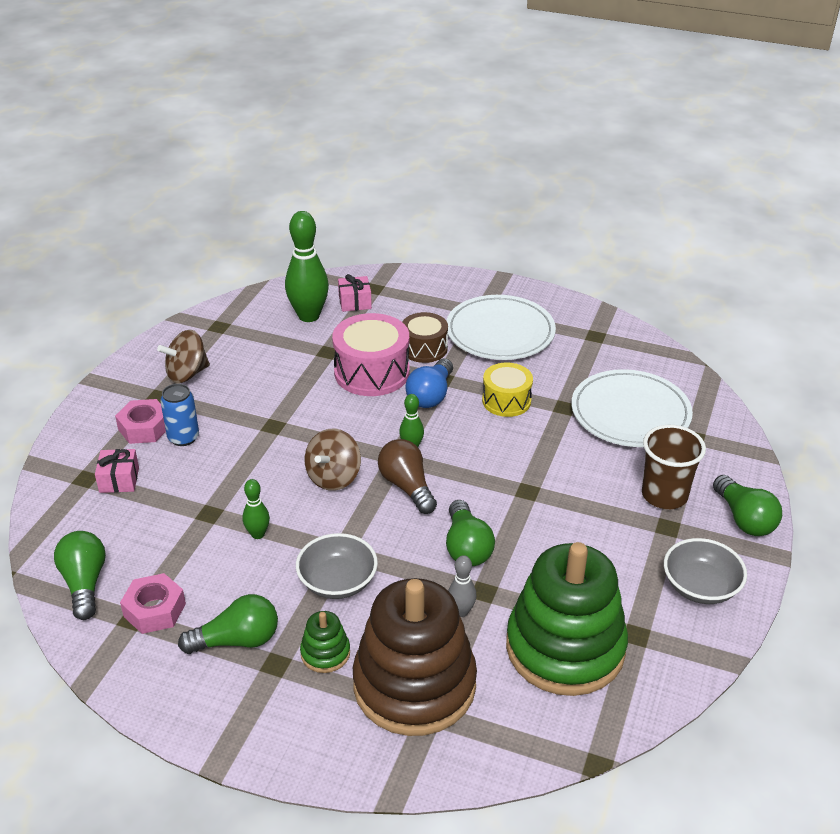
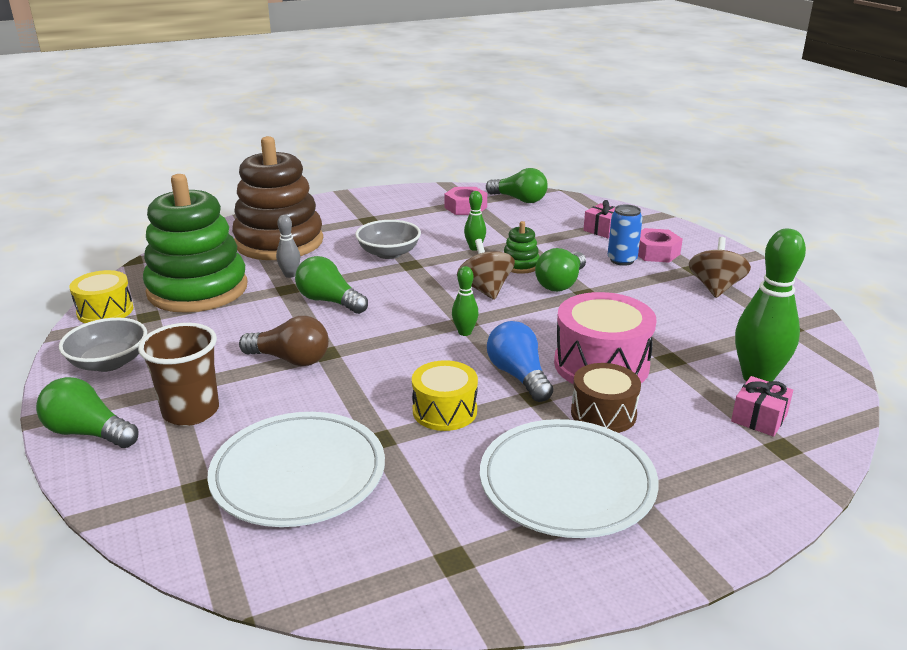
camera: 135 degrees right, 10 degrees down
(237, 640) = (403, 217): green light bulb -> green light bulb (561, 283)
(325, 653) = (348, 231): green stacking toy -> green stacking toy (520, 265)
(407, 486) = (425, 310): brown light bulb -> brown light bulb (290, 359)
(673, 671) = (105, 311): none -> yellow drum

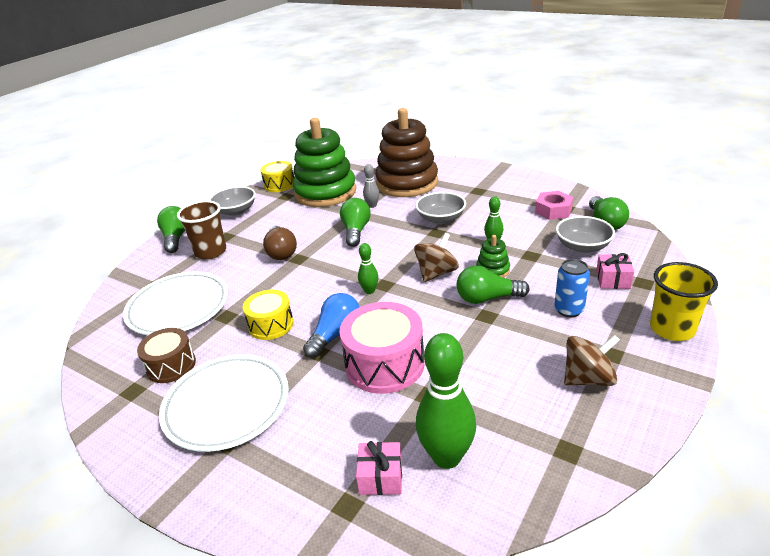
camera: 60 degrees right, 5 degrees up
(540, 220) = (582, 246): none -> grey bowl
(603, 413) = (319, 390): brown drum -> brown drum (171, 365)
(655, 252) = (611, 321): pink nut -> none
(689, 238) = (672, 329): none -> yellow cup

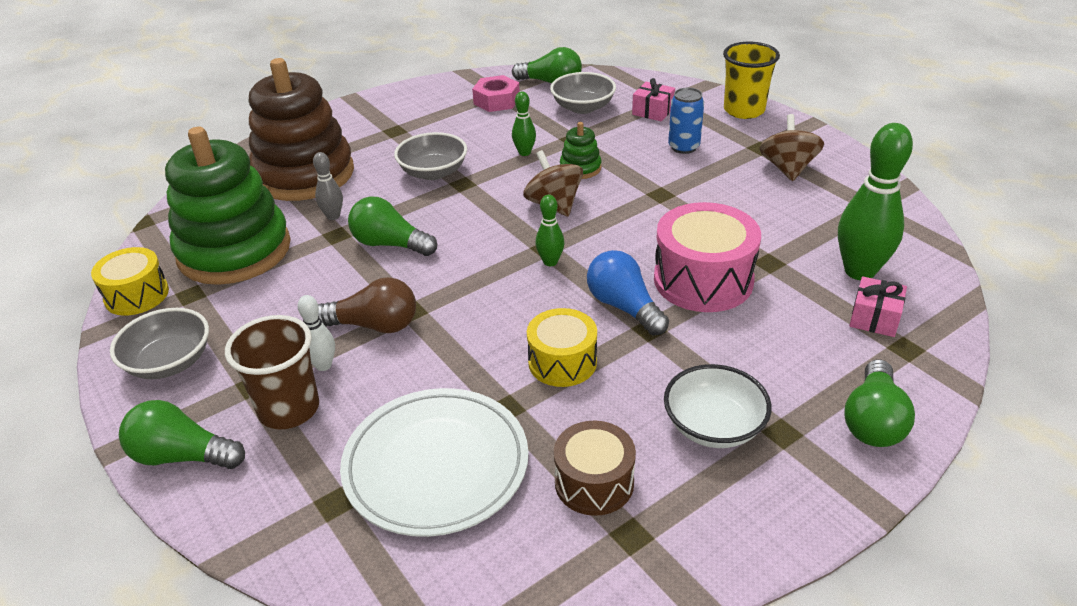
camera: 70 degrees left, 5 degrees up
(227, 405) = (713, 426): white plate -> white bowl
(244, 249) = (323, 365): none -> white bowling pin
(487, 298) = (630, 185): green light bulb -> green light bulb (873, 421)

